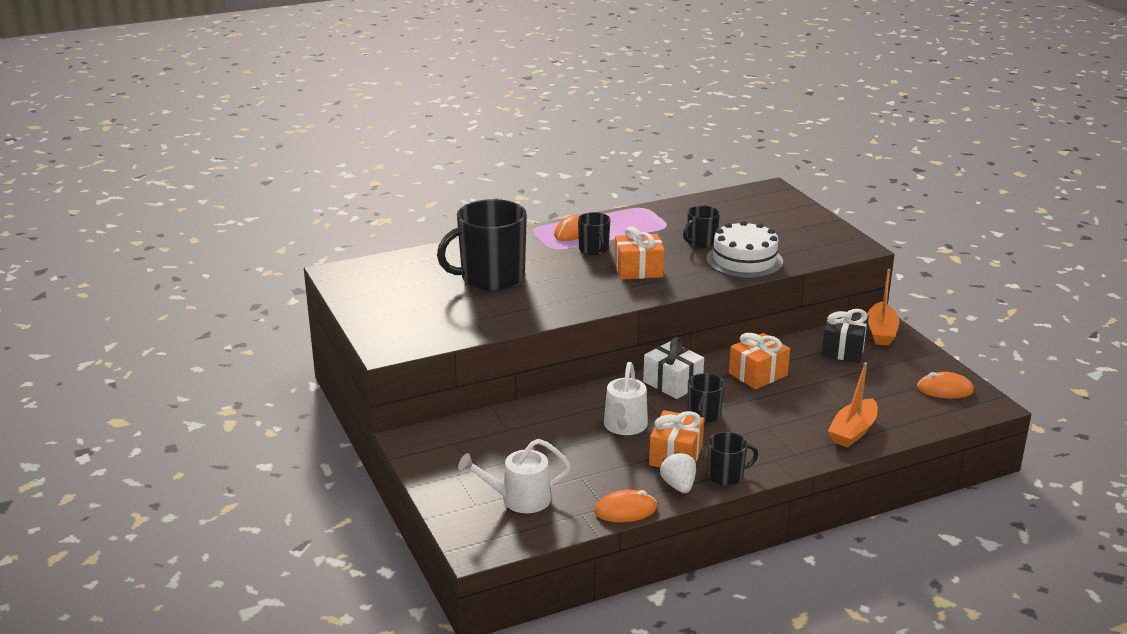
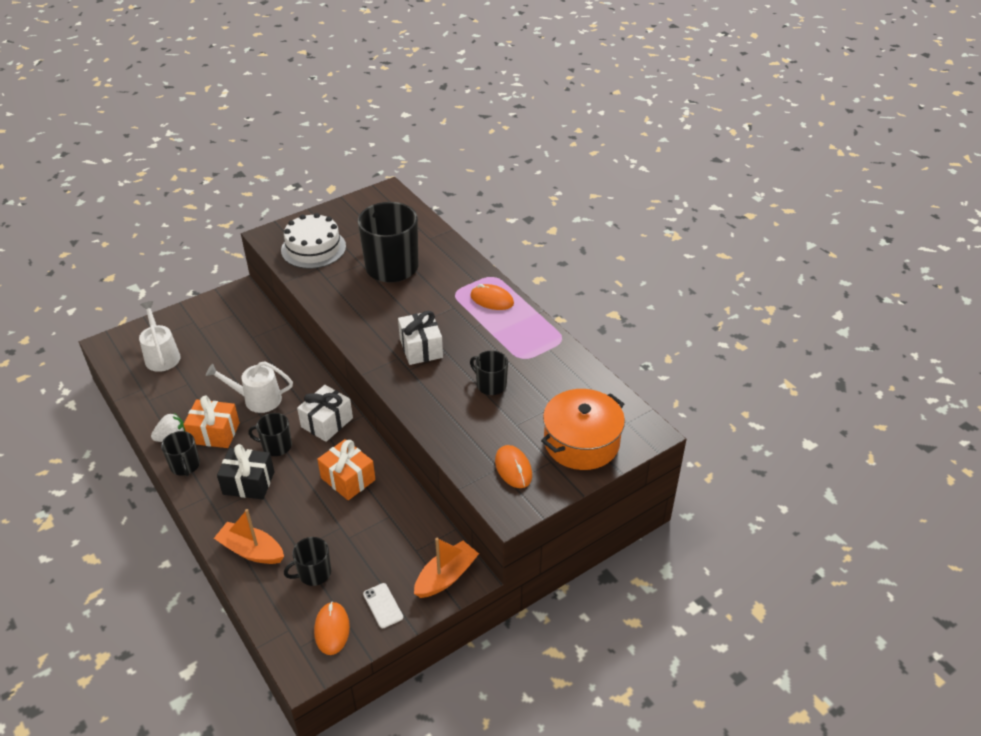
camera: 80 degrees right, 15 degrees up
(594, 249) = (457, 316): black mug -> black mug (314, 573)
(625, 510) = (143, 411): orange mouse -> orange mouse (513, 468)
(638, 270) = (421, 348): orange gift -> white gift
(744, 260) = (456, 418): white cake -> white cake (313, 248)
(781, 213) = (581, 442): none -> orange pot
(843, 349) = (405, 544): black gift -> black gift (248, 483)
(881, 332) = (446, 576): orange boat -> orange boat turned 135 degrees clockwise
(915, 363) = (383, 605): none -> white phone

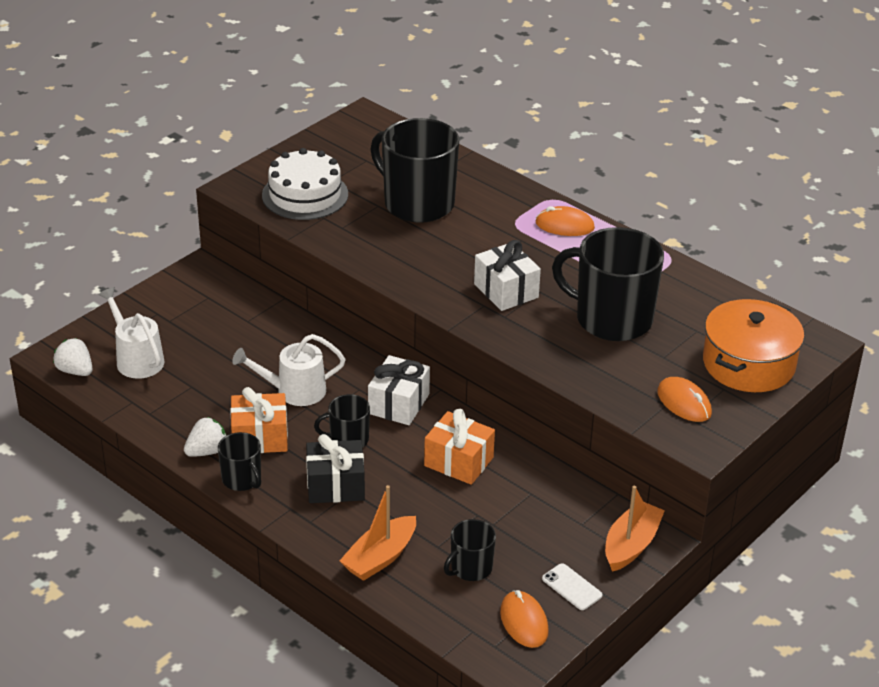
camera: 15 degrees left, 5 degrees down
(116, 358) = (75, 371): none -> white strawberry
(251, 550) = (380, 557): orange boat -> orange boat turned 60 degrees counterclockwise
(490, 385) = (612, 319): black mug -> black mug, size x2.02

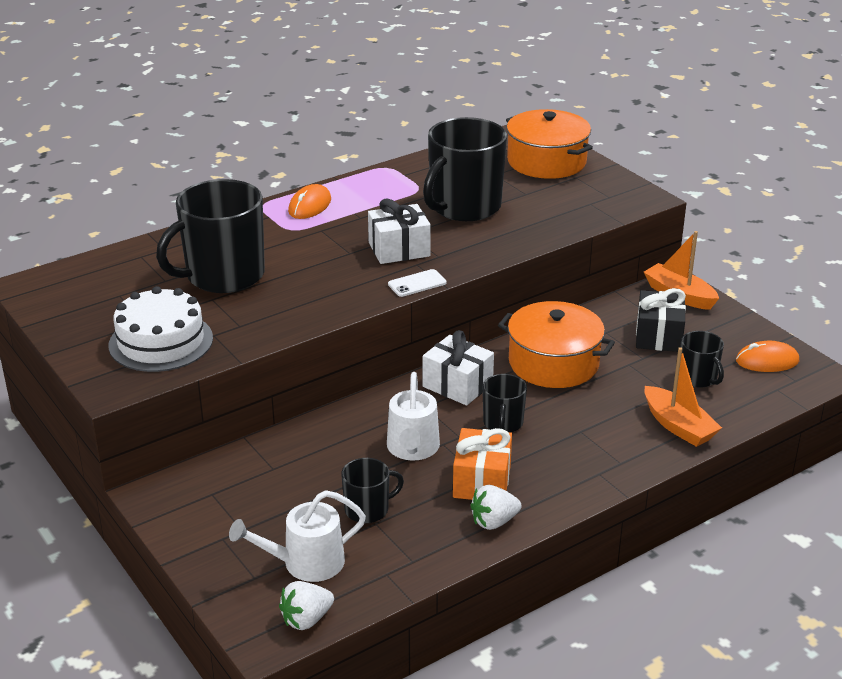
camera: 75 degrees left, 5 degrees down
(207, 451) = (494, 522): white strawberry -> white strawberry turned 90 degrees counterclockwise
(242, 479) = (546, 501): black mug -> black mug (368, 509)
(335, 485) = (570, 440): black gift -> black gift (658, 336)
(459, 461) = (553, 363): orange gift -> orange pot
(572, 587) = (727, 331): white phone -> white phone (417, 283)
(684, 402) = (589, 195): orange mouse -> none

